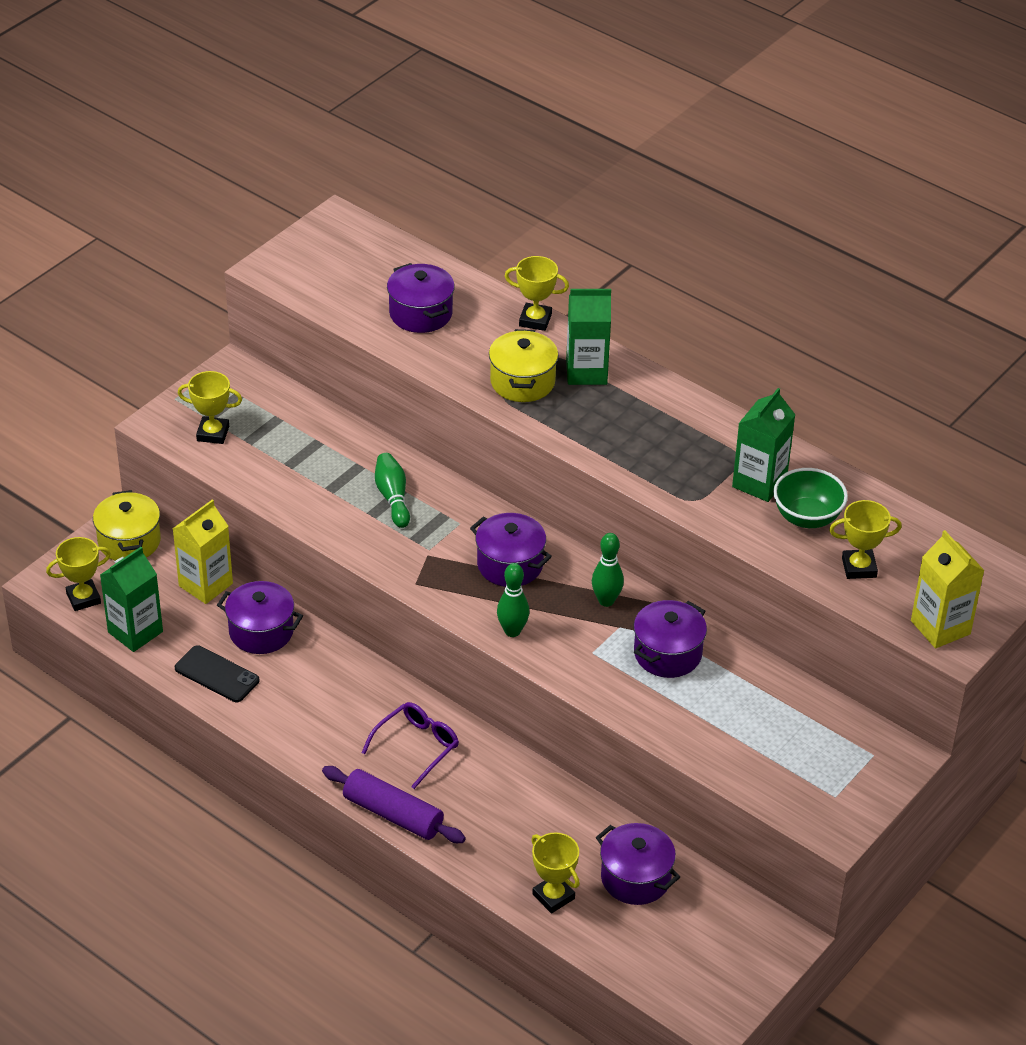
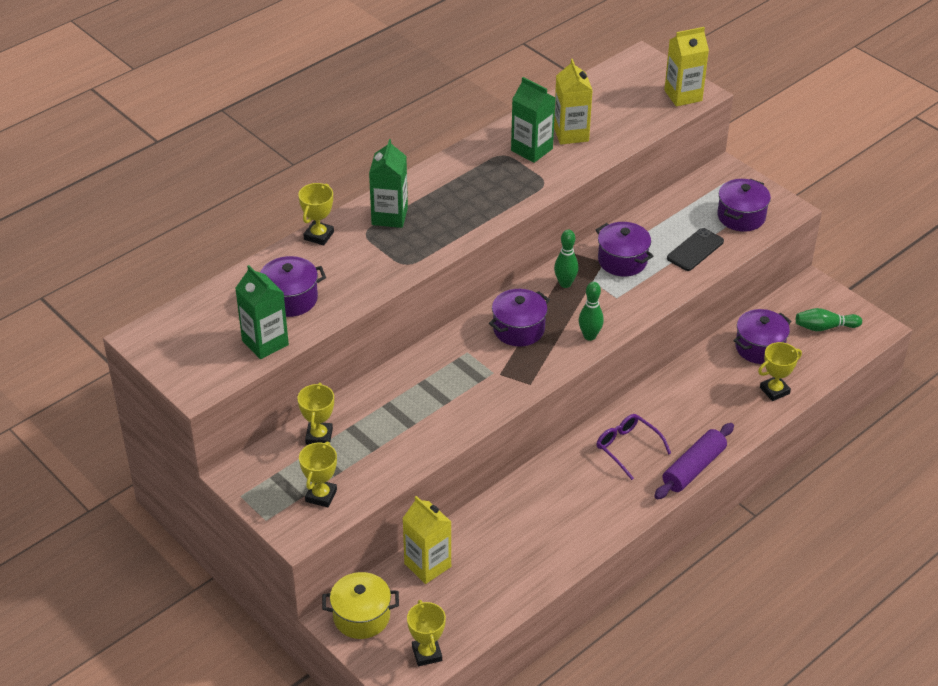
camera: 80 degrees left, 0 degrees up
(135, 632) = (475, 617): green carton -> green carton (265, 343)
(217, 674) = (534, 564): black phone -> black phone (695, 250)
(261, 631) = (490, 532): purple pot -> purple pot (741, 216)
(393, 497) = (429, 387): green bowling pin -> green bowling pin (824, 327)
(522, 382) = (392, 251): yellow pot -> none
(807, 517) = (571, 134): green bowl -> yellow carton
(859, 567) = (623, 119): yellow trophy -> yellow trophy (319, 436)

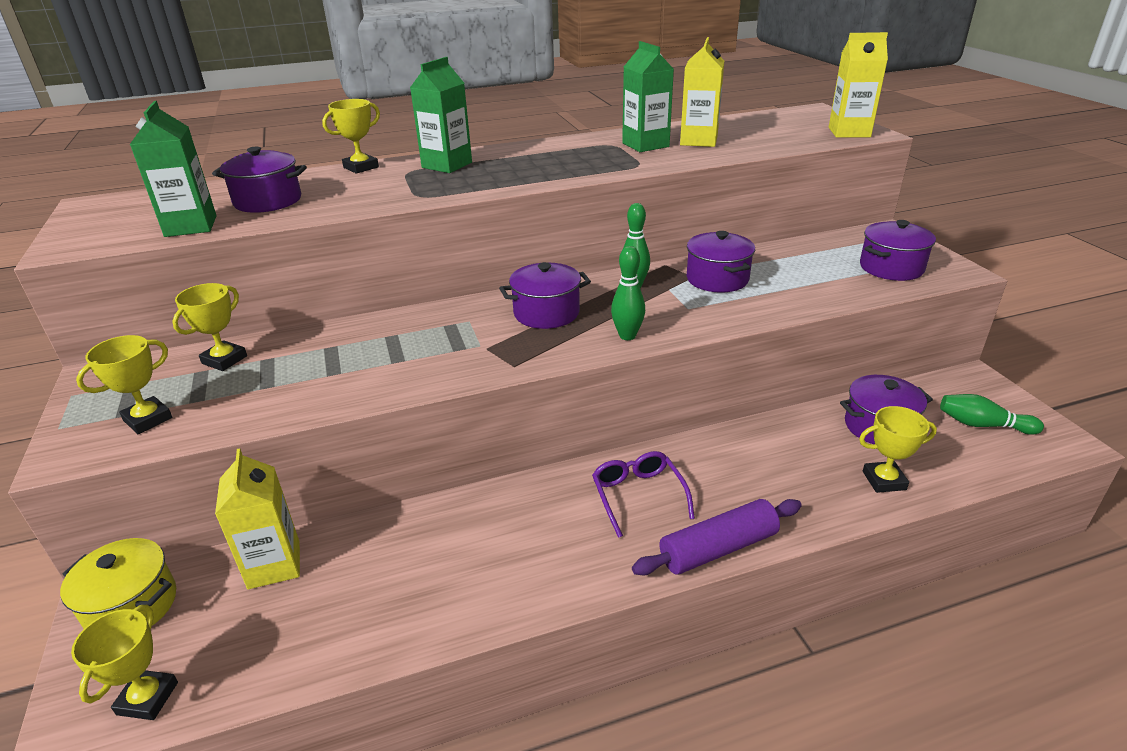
camera: 25 degrees right, 10 degrees down
(695, 250) = (816, 285): black phone -> none

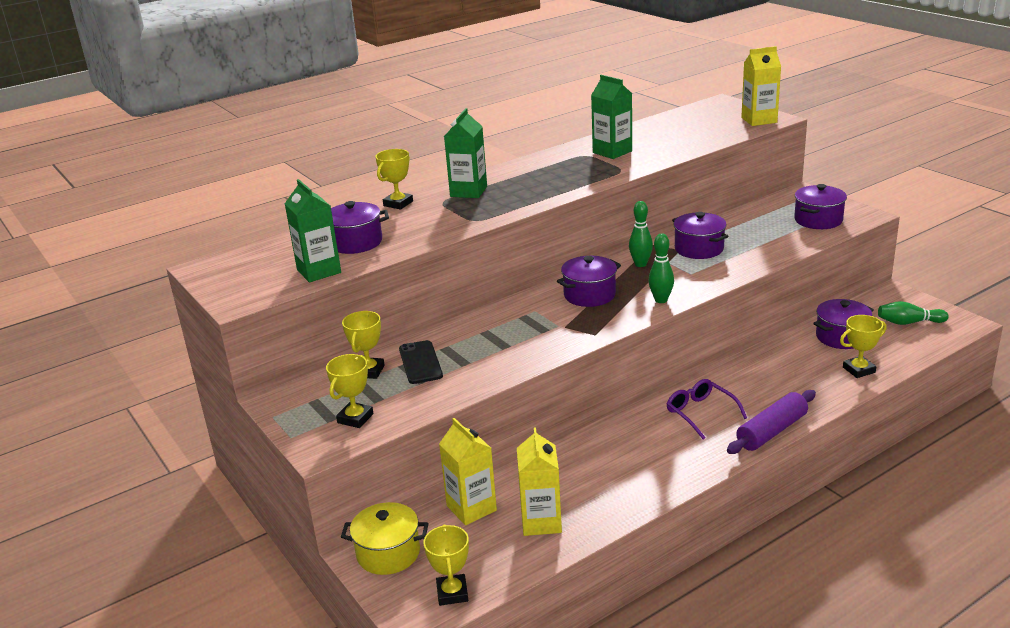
camera: 15 degrees left, 5 degrees down
(287, 361) = (420, 362): none -> black phone
(698, 141) = (651, 143): yellow carton -> yellow carton (541, 522)

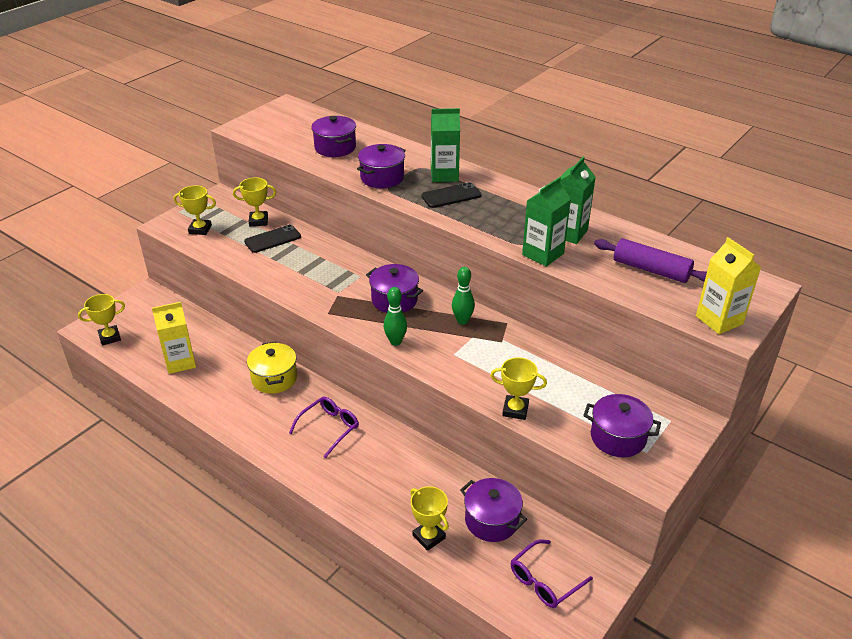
camera: 70 degrees right, 10 degrees up
(319, 271) = (286, 144): green carton -> green carton (543, 254)
(388, 553) = (147, 303): yellow pot -> yellow pot (274, 378)
(398, 203) = (410, 149): yellow trophy -> yellow trophy (515, 410)
(471, 508) = (194, 327): yellow carton -> none
(513, 192) = (451, 196): none -> black phone
(699, 249) = (508, 354): purple pot -> purple pot (382, 178)
(772, 431) = (308, 477): purple rolling pin -> purple rolling pin (651, 270)
(909, 322) = (544, 581): green bowling pin -> purple glasses

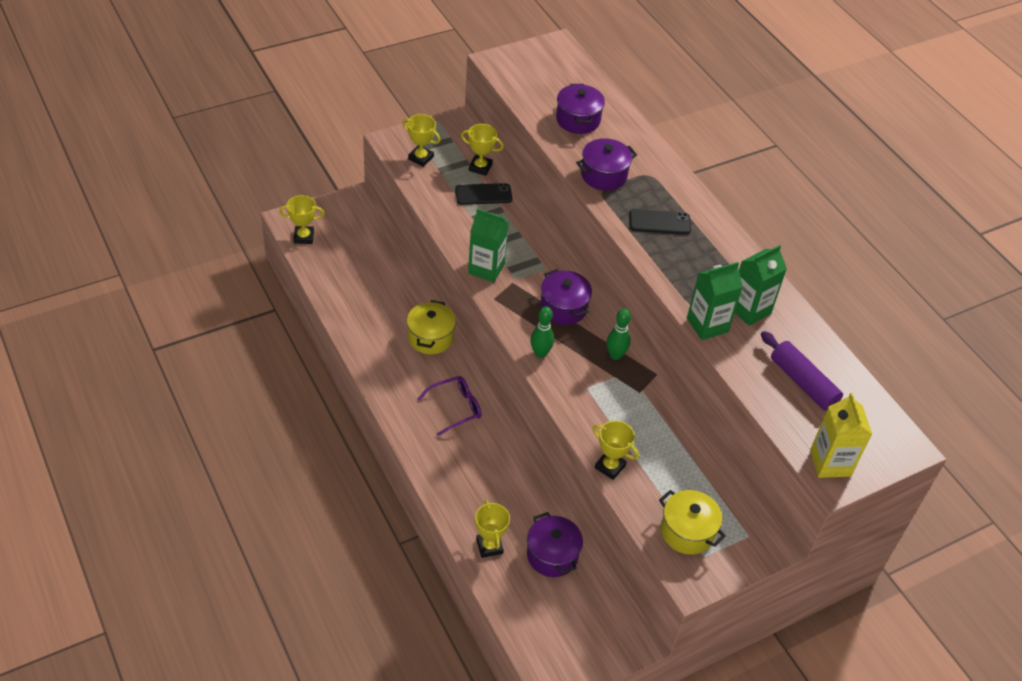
camera: 20 degrees right, 10 degrees up
(180, 362) = (355, 287): yellow carton -> none
(444, 175) = (668, 193): green carton -> green carton (486, 269)
(544, 581) = (566, 627): purple glasses -> none
(618, 437) = (687, 532): purple pot -> yellow pot

